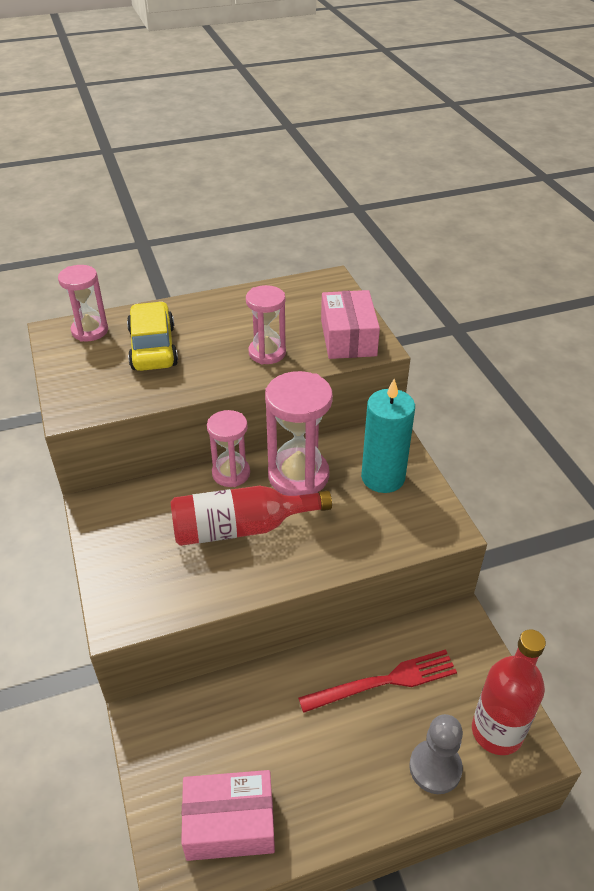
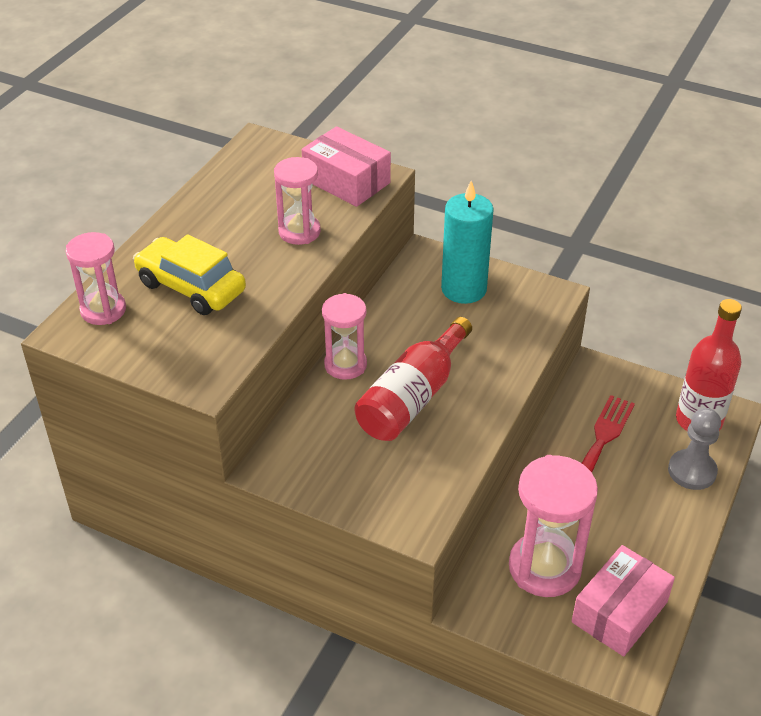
camera: 45 degrees left, 0 degrees up
(298, 476) = (400, 330): pink hourglass -> pink hourglass (544, 567)

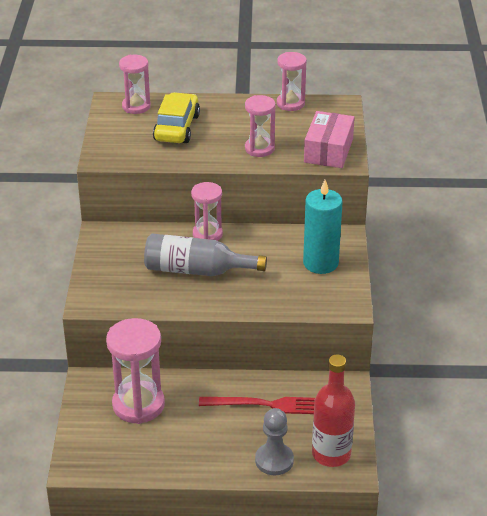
camera: 65 degrees right, 5 degrees down
(221, 177) = (290, 103): none -> pink hourglass
(413, 397) = (197, 270): red bottle -> grey bottle
(619, 612) = (120, 450): pink box -> none

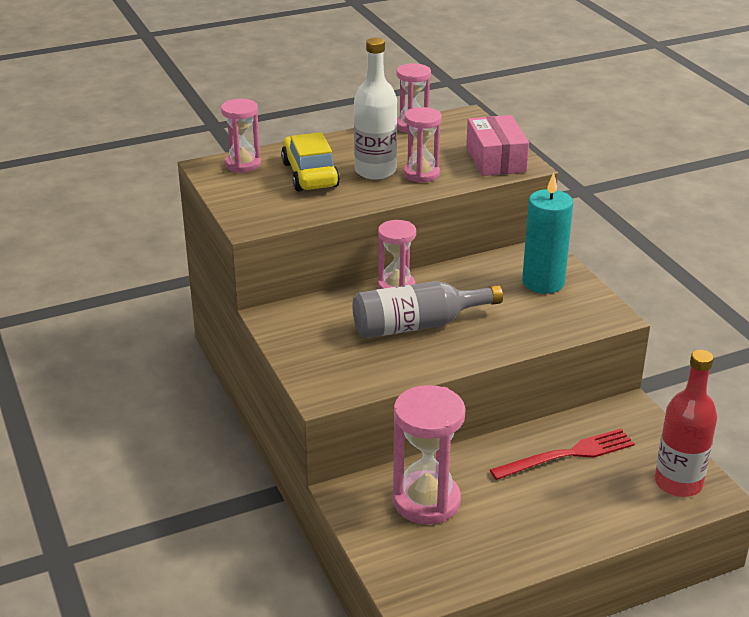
camera: 25 degrees left, 5 degrees down
(227, 137) = (375, 171): none -> white bottle
(274, 460) = (626, 510): grey pawn -> none

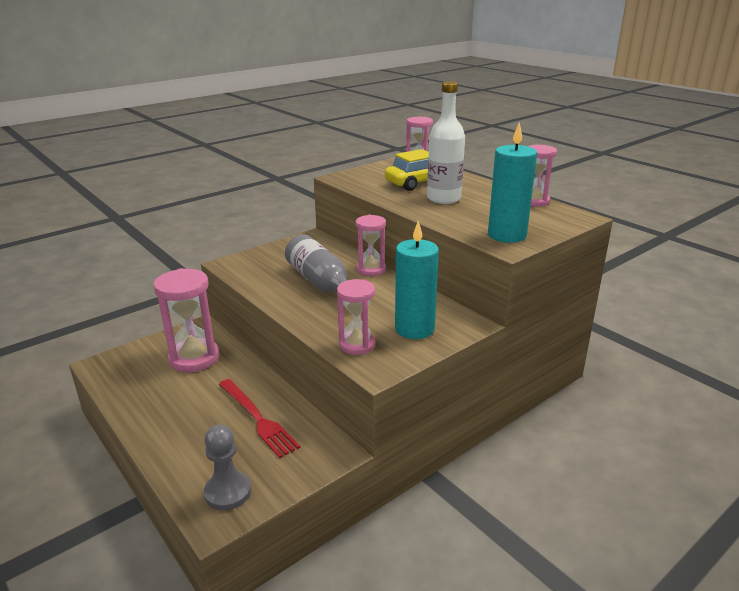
camera: 75 degrees right, 5 degrees down
(421, 174) = (453, 212): pink hourglass -> pink hourglass (357, 345)
(496, 159) = (507, 235): pink box -> turquoise candle
(678, 483) = (228, 492): red bottle -> grey pawn

